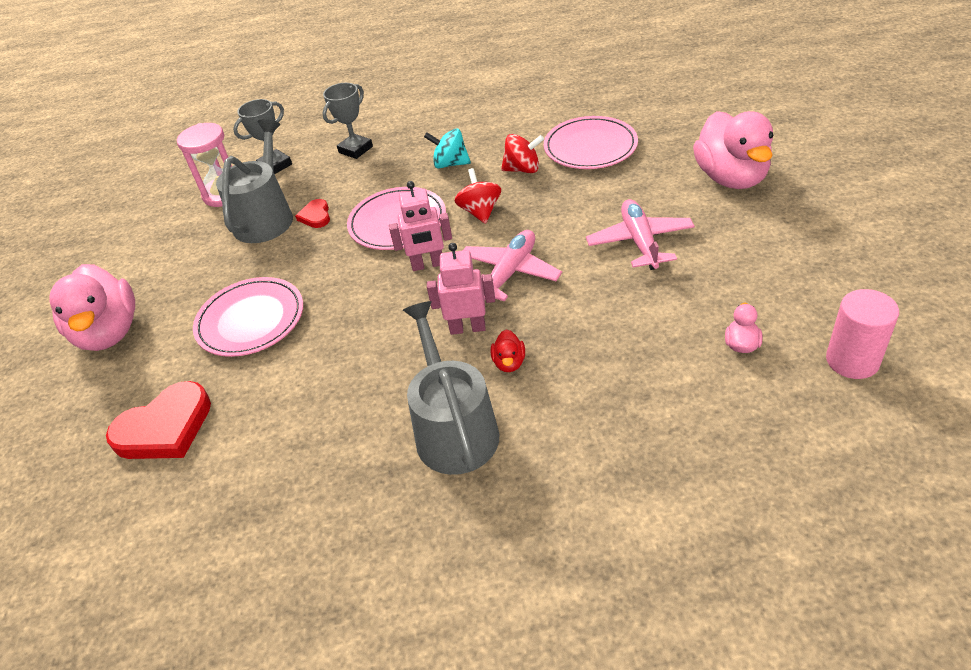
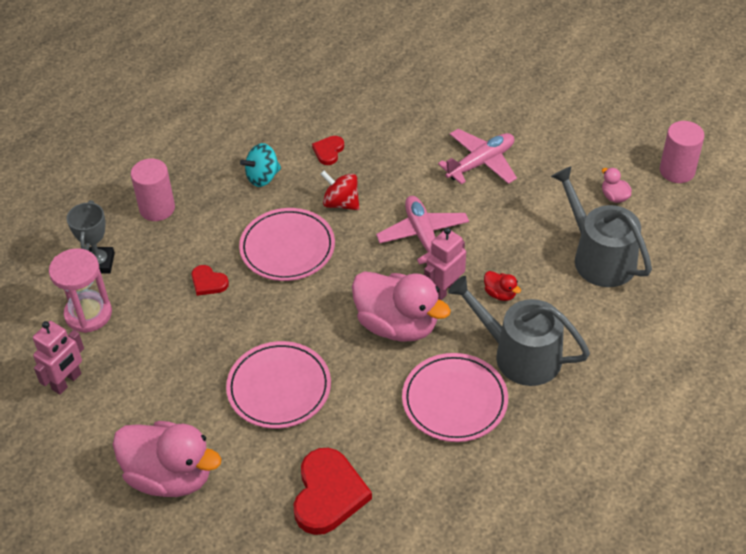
camera: 50 degrees left, 5 degrees up
(266, 217) = (163, 309): grey watering can -> grey watering can (599, 257)
(355, 149) = (157, 208): grey trophy -> pink cylinder
(428, 265) = (357, 265): pink robot -> pink robot (67, 382)
(523, 169) = (328, 151): red spinning top -> red heart
(590, 147) = (357, 106): pink plate -> pink plate (454, 400)
(640, 242) = (481, 163): pink plane -> pink plane turned 105 degrees clockwise
(731, 178) = (484, 82): pink duck -> pink duck (397, 325)

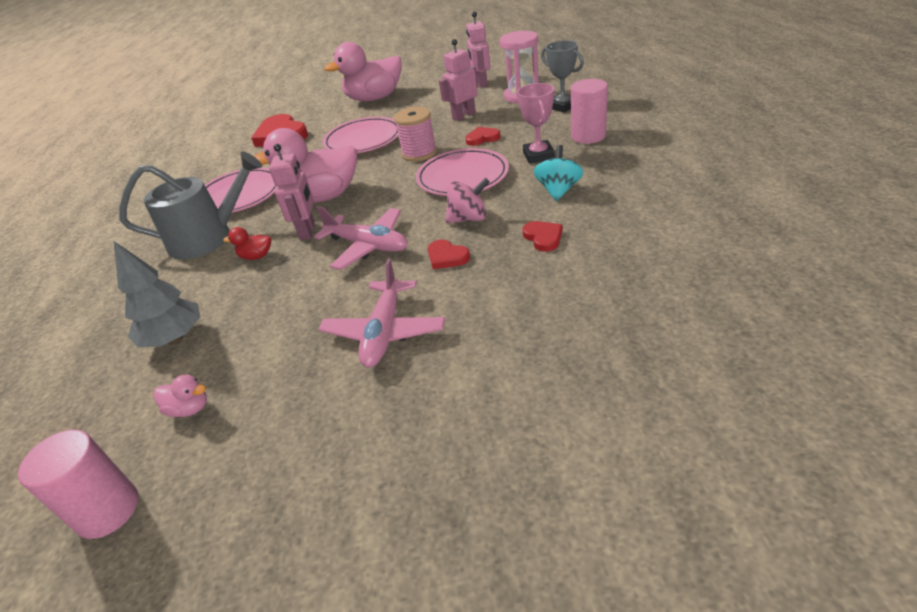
camera: 140 degrees right, 10 degrees down
(167, 334) = (463, 116): none -> pink robot
(215, 221) = (538, 155): none -> pink trophy
(271, 312) = (419, 153): none -> pink spool
(341, 203) = (468, 218): red spinning top -> pink spinning top
(392, 184) = (447, 257): none -> red heart
(599, 257) = (175, 338): grey watering can -> grey tree

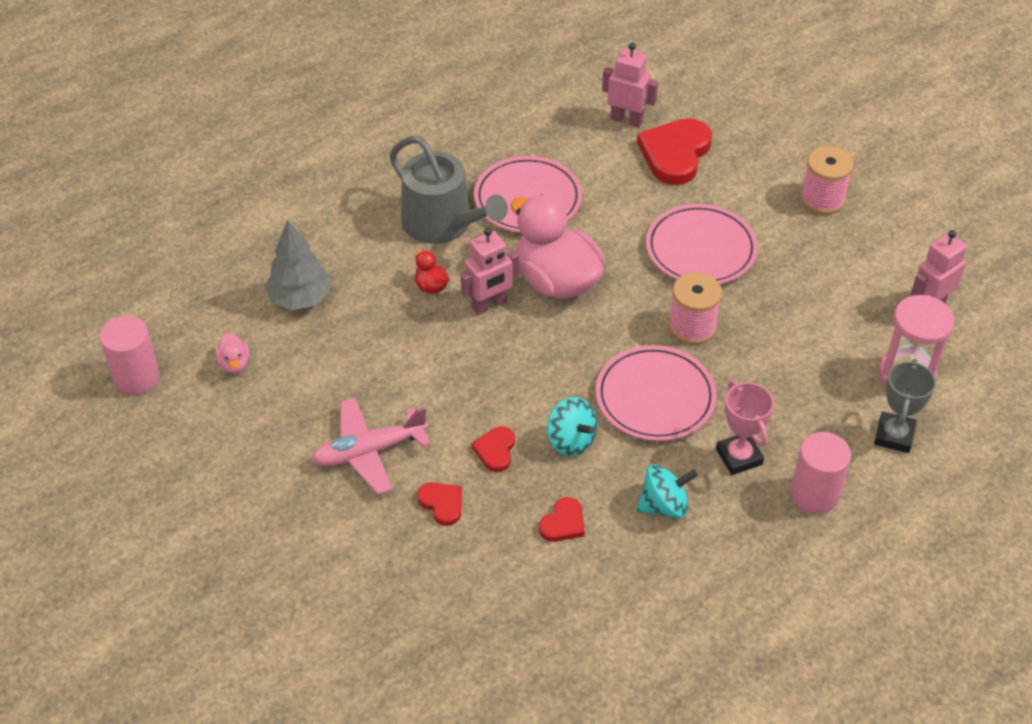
camera: 55 degrees right, 10 degrees up
(368, 246) = (486, 372): pink plane -> none
(374, 98) = (822, 199): pink duck -> pink spool
(463, 116) = (814, 330): pink robot -> pink robot (626, 120)
(468, 218) = (571, 440): pink spinning top -> turquoise spinning top
(482, 138) = (759, 378): red heart -> red heart (442, 504)
(538, 155) = (739, 456): pink trophy -> pink trophy turned 75 degrees counterclockwise

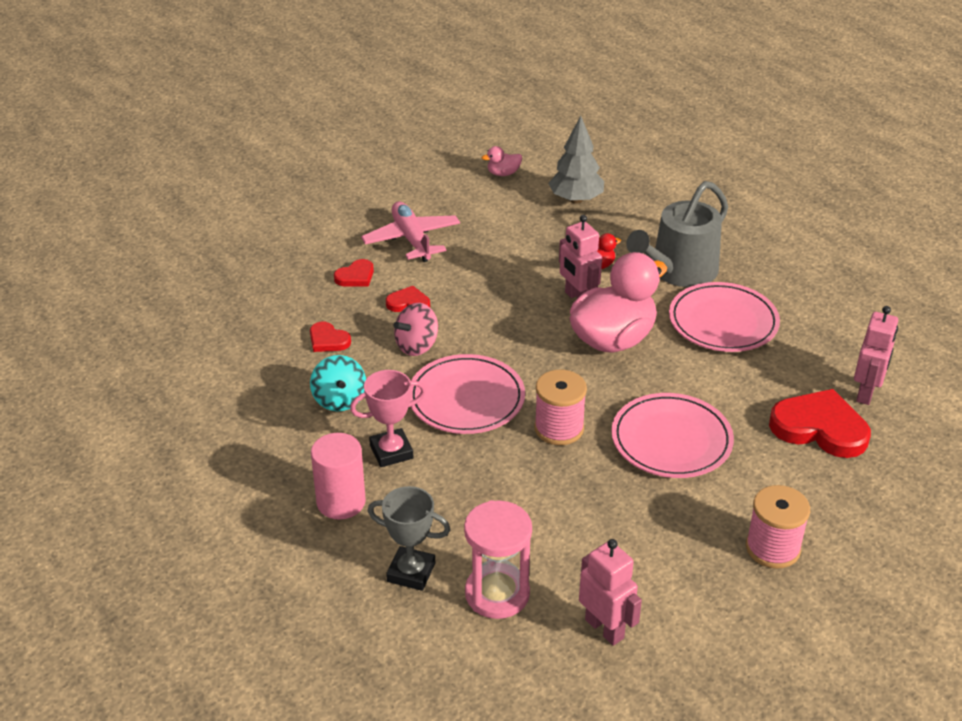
camera: 90 degrees right, 10 degrees down
(136, 377) = (489, 134): pink cylinder -> none
(571, 440) = (417, 346): turquoise spinning top -> pink spinning top

